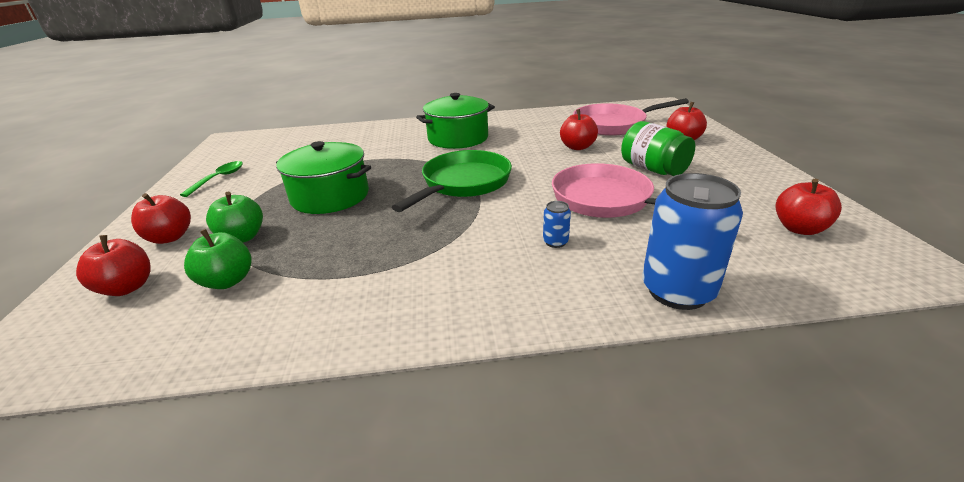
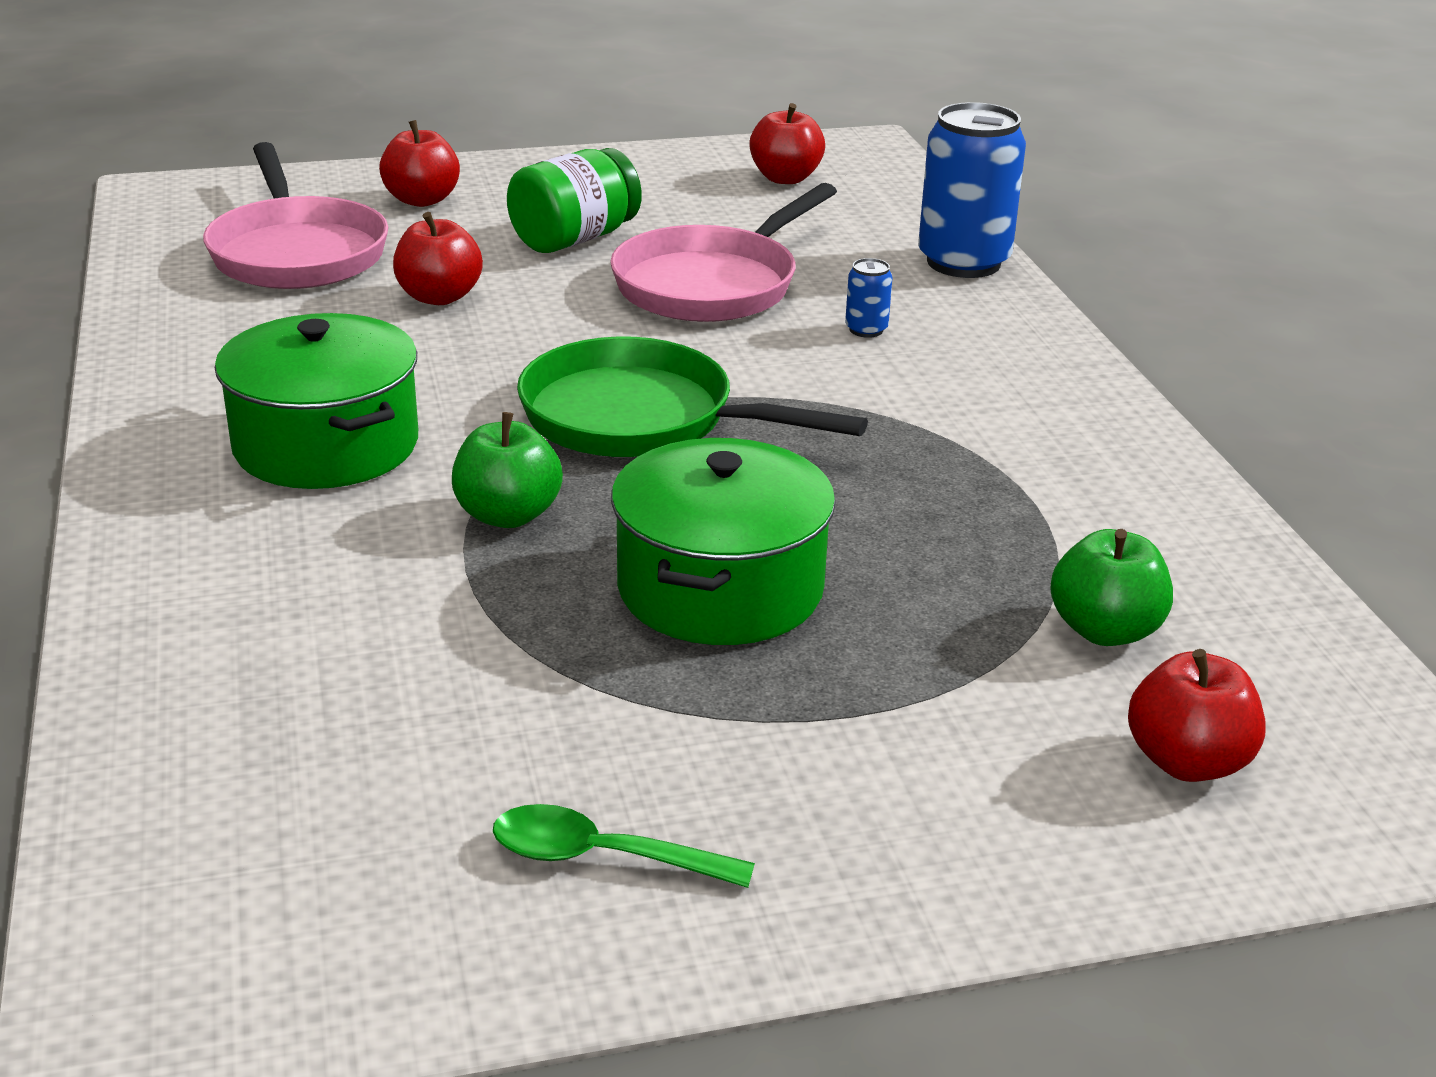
camera: 100 degrees left, 0 degrees up
(170, 237) = (983, 794): red apple -> none
(242, 237) = (948, 667): green apple -> green apple (508, 515)

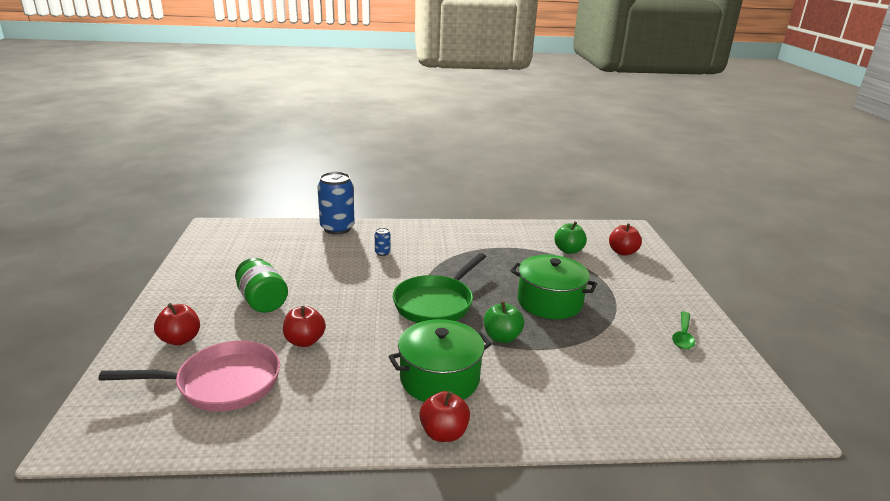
camera: 80 degrees left, 5 degrees down
(712, 284) = (329, 276): pink pan -> none
(785, 178) = (233, 247): red apple -> red apple (444, 433)

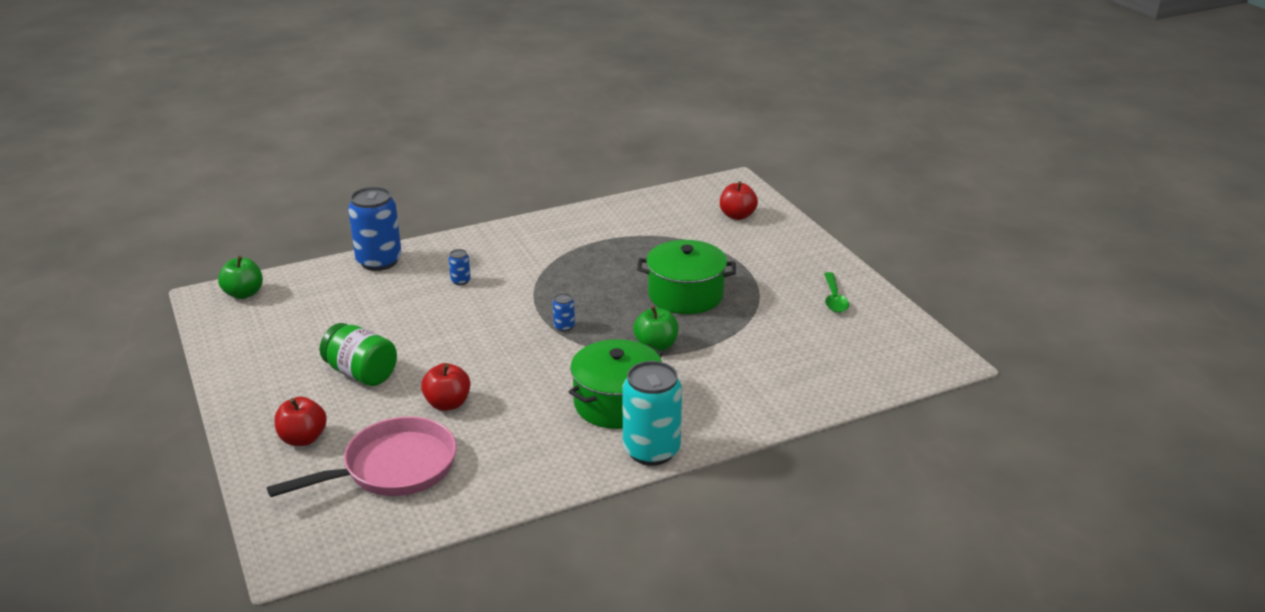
camera: 20 degrees left, 5 degrees up
(436, 303) = (564, 326): green pan -> blue can
(444, 433) = (651, 450): red apple -> turquoise can
(568, 250) = (676, 227): green apple -> green apple (244, 294)

